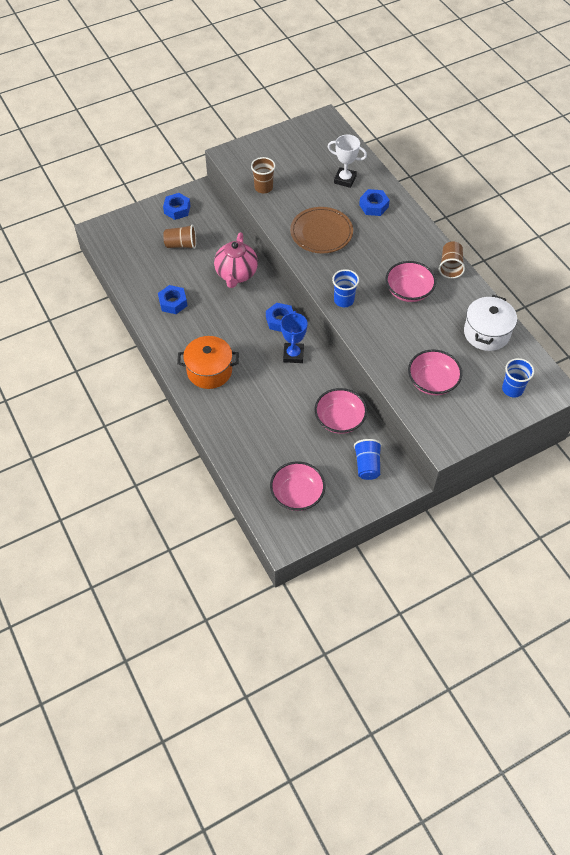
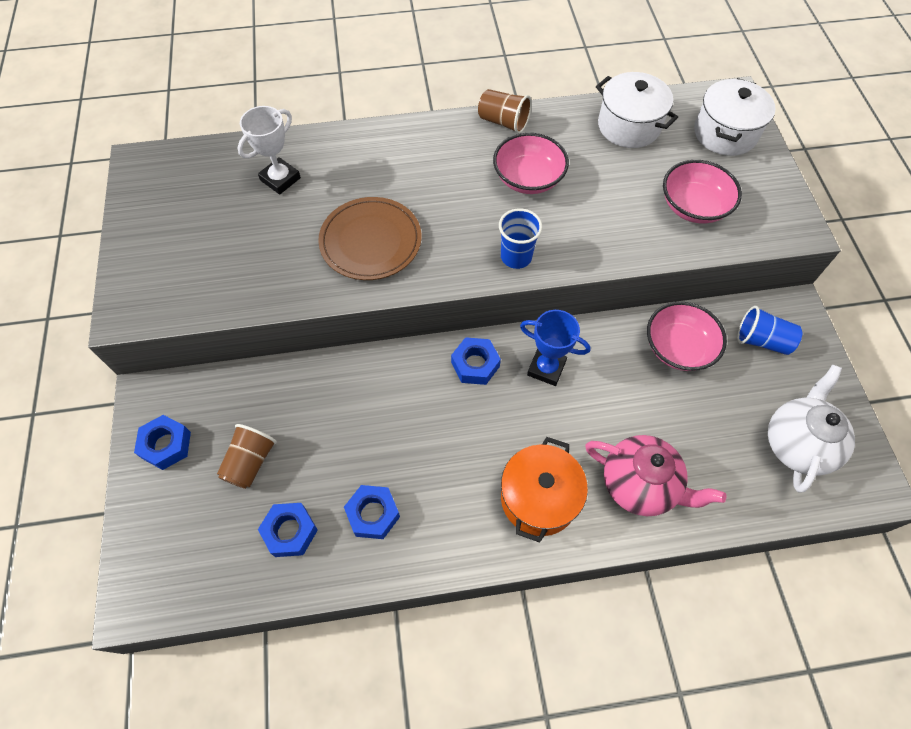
camera: 70 degrees left, 5 degrees up
(236, 274) = (357, 397): pink teapot -> pink teapot (640, 485)
(263, 188) = (233, 287): brown cup -> none
(297, 494) = (797, 443): pink bowl -> white teapot
(373, 206) = (352, 164): blue nut -> blue nut (290, 531)
(512, 389) = (725, 133): blue cup -> white pot

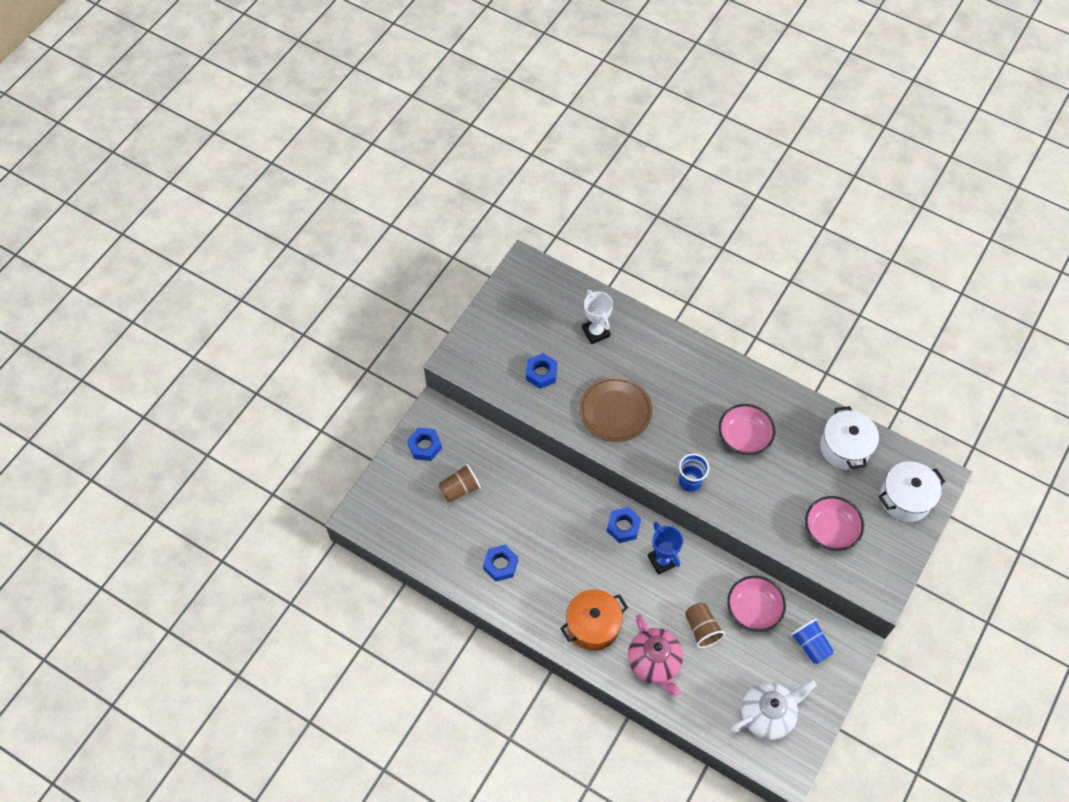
camera: 40 degrees right, 0 degrees up
(280, 179) = (596, 332): white trophy -> white trophy turned 75 degrees clockwise
(290, 531) = (453, 541): blue nut -> blue nut (541, 373)
(503, 122) = (765, 387): brown cup -> brown cup (701, 629)

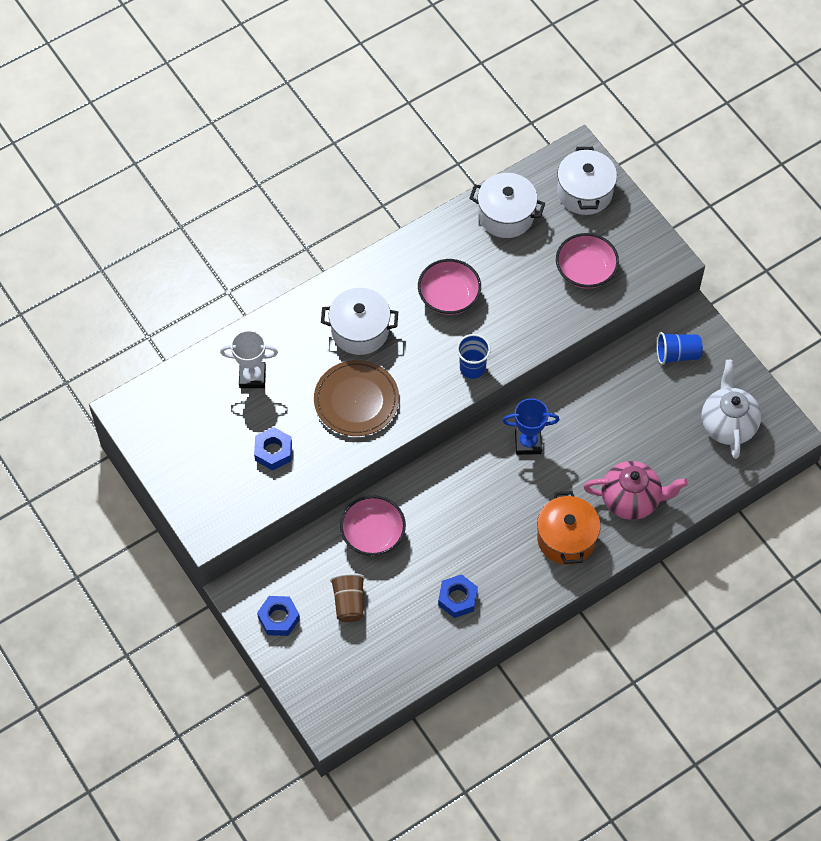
camera: 65 degrees left, 0 degrees up
(623, 527) = (474, 462): blue nut -> none
(677, 387) = (360, 331): none -> white pot
(701, 629) = (616, 441): brown cup -> none
(753, 609) = (618, 386): pink bowl -> pink bowl (373, 534)

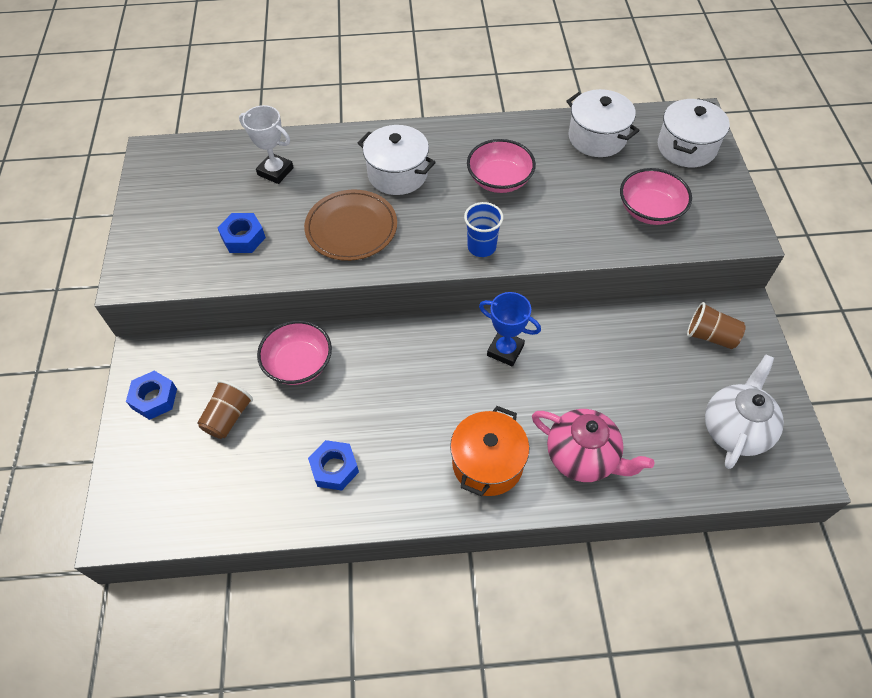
camera: 30 degrees right, 5 degrees down
(677, 354) = (710, 336): blue cup -> brown cup

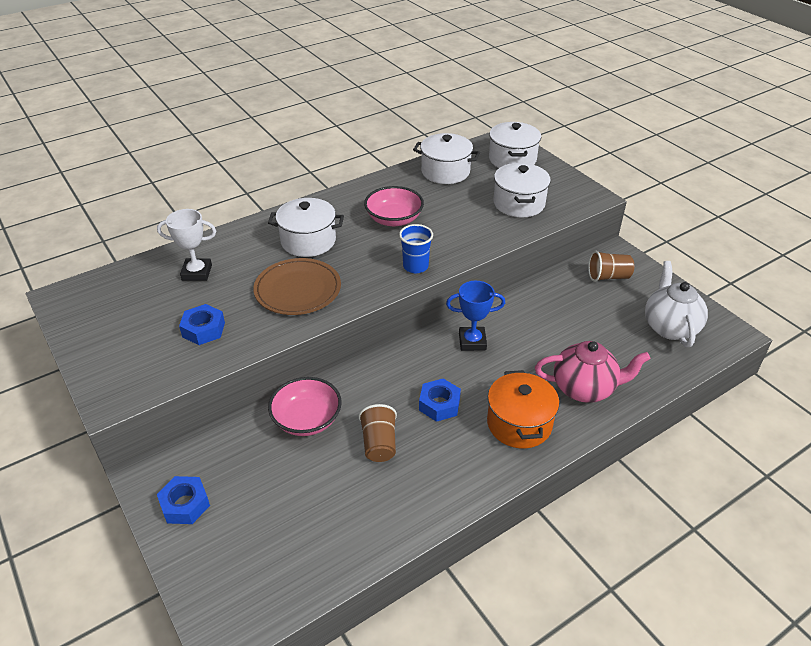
camera: 30 degrees left, 15 degrees down
(228, 417) = (271, 488): brown cup -> brown cup (379, 444)
(334, 468) = (398, 483): blue nut -> blue nut (439, 404)
(650, 210) = (519, 203): pink bowl -> white pot

